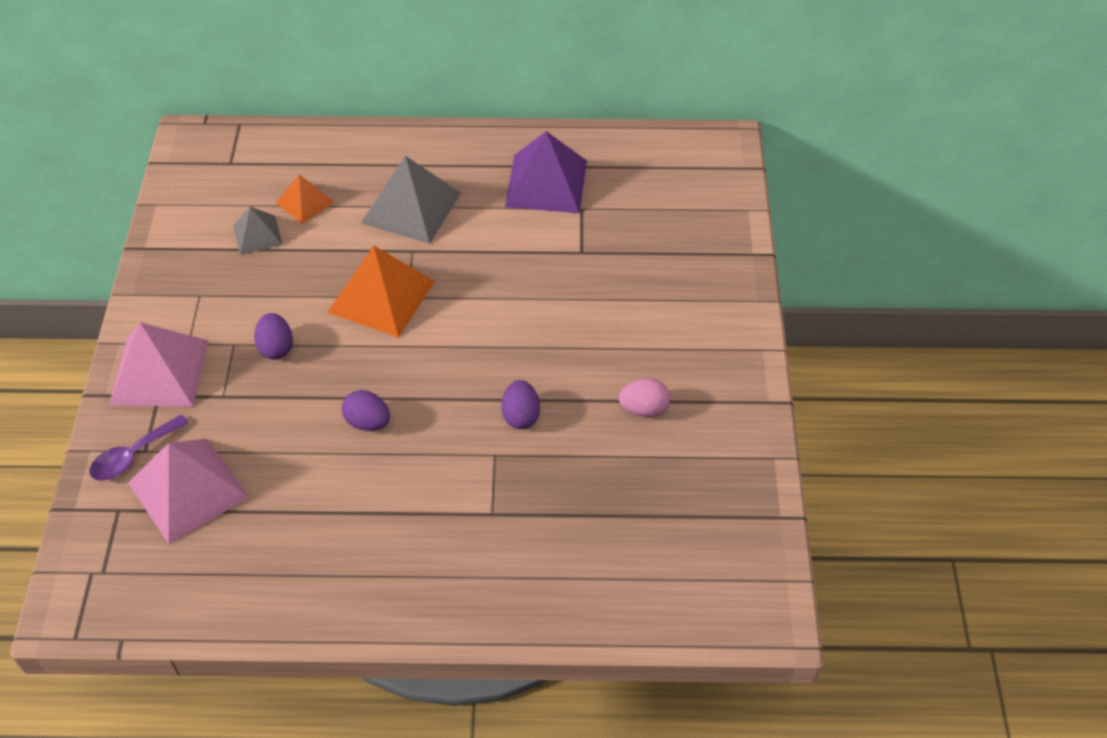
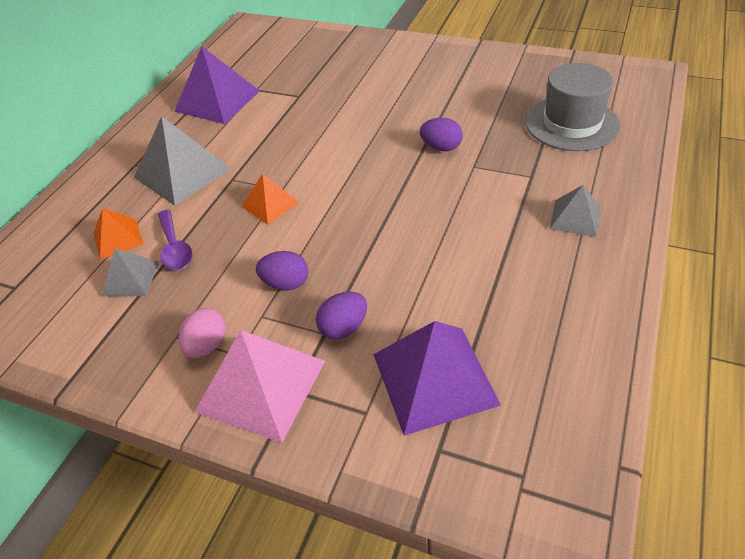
camera: 65 degrees left, 5 degrees down
(133, 455) = (367, 425): purple spoon -> purple spoon (175, 248)
(188, 489) = (434, 378): pink pyramid -> purple pyramid
(368, 422) = (408, 232): purple egg -> purple egg (344, 327)
(381, 296) = (270, 204): orange pyramid -> orange pyramid, size x0.56
(429, 567) = (575, 218): none -> grey pyramid
(611, 539) = (572, 124): none -> grey hat
(644, 409) = (461, 92): pink egg -> pink egg (207, 345)

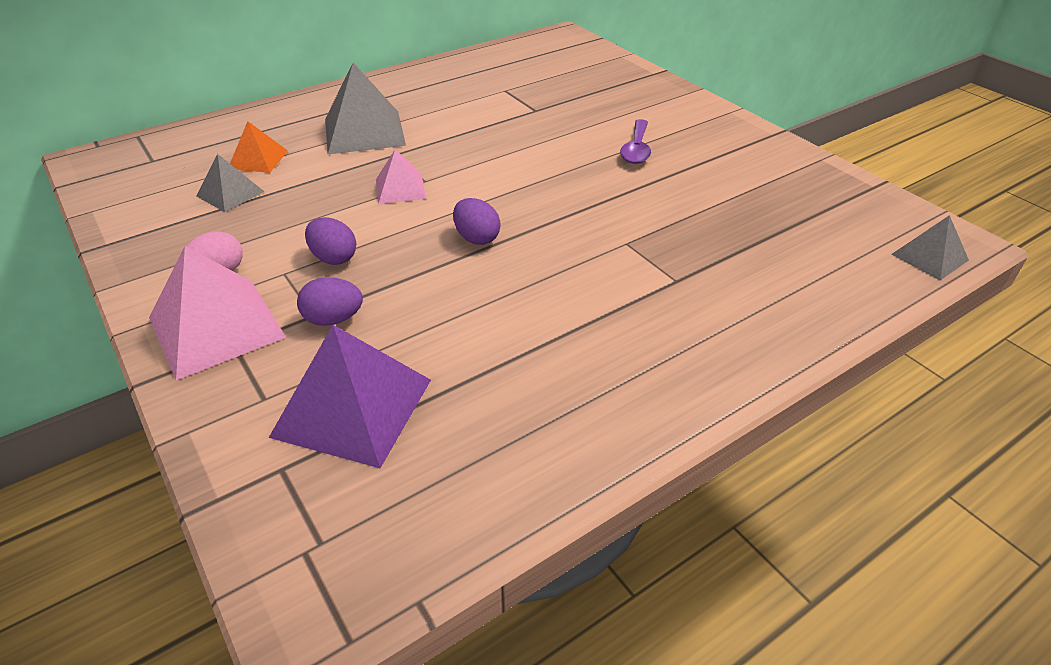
camera: 30 degrees right, 5 degrees down
(175, 248) = (288, 187): purple spoon -> purple spoon (636, 149)
(217, 101) = (461, 86): purple pyramid -> none
(270, 204) = (400, 188): orange pyramid -> pink pyramid
(441, 147) = (614, 211): purple egg -> purple egg (476, 238)
(572, 124) = (788, 251): grey hat -> none
(575, 218) = (675, 343): grey pyramid -> grey pyramid (930, 257)

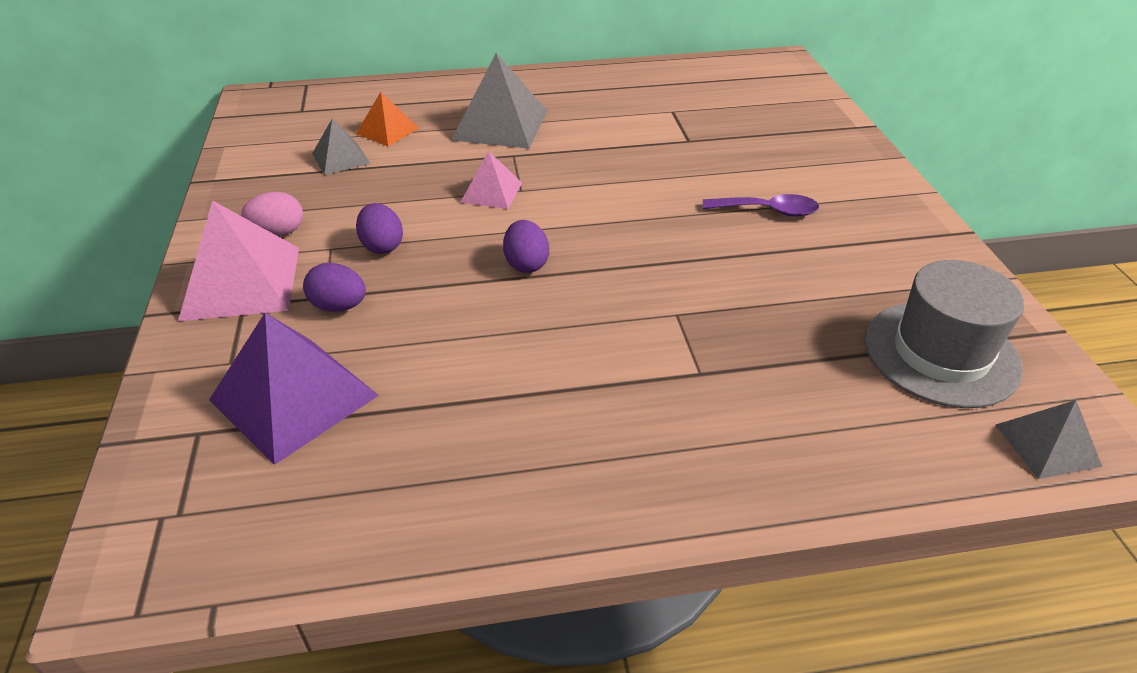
camera: 25 degrees right, 0 degrees up
(636, 149) = (768, 211): purple spoon -> purple spoon turned 120 degrees counterclockwise
(825, 217) = (941, 353): none -> grey hat

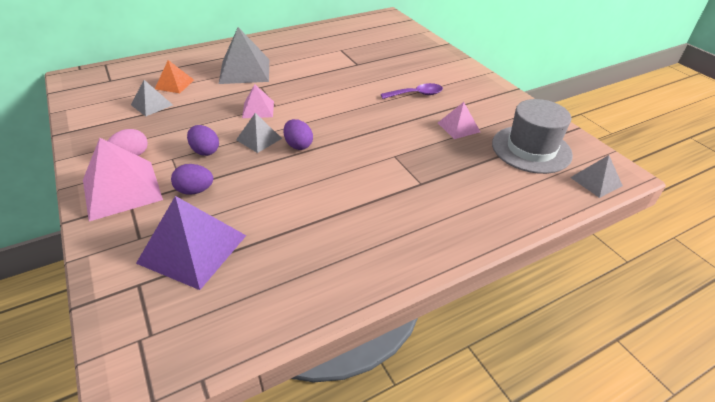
camera: 20 degrees left, 0 degrees up
(470, 242) = (259, 139): none -> grey pyramid
(818, 285) = (458, 127): none -> pink pyramid

